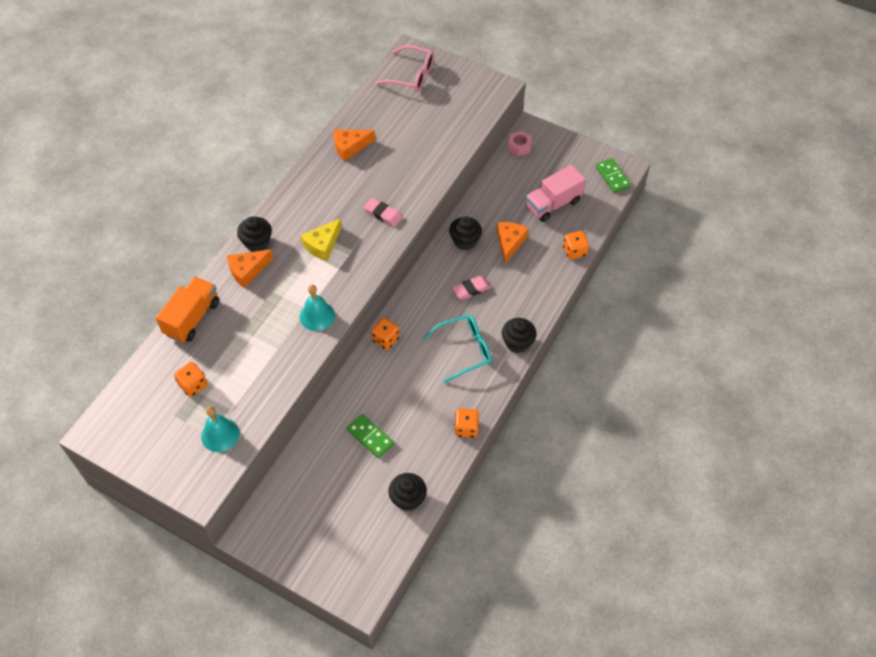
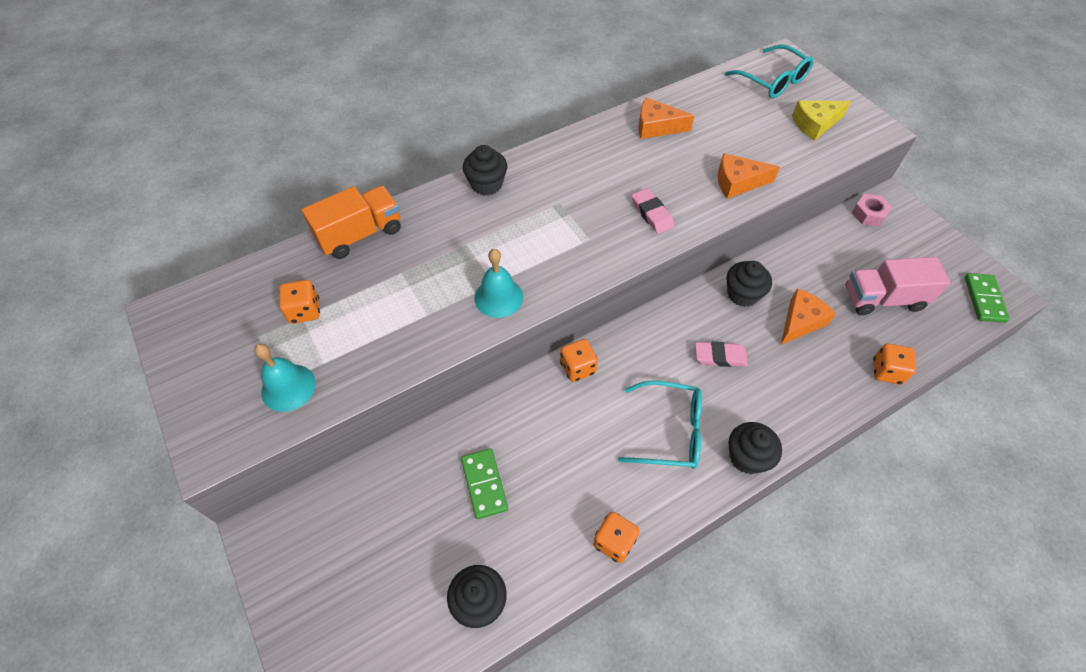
camera: 30 degrees right, 0 degrees up
(247, 271) = (455, 210): orange cheese -> orange cheese (738, 182)
(322, 245) = (558, 218): yellow cheese -> yellow cheese (815, 124)
(411, 75) = (773, 80): pink glasses -> turquoise glasses

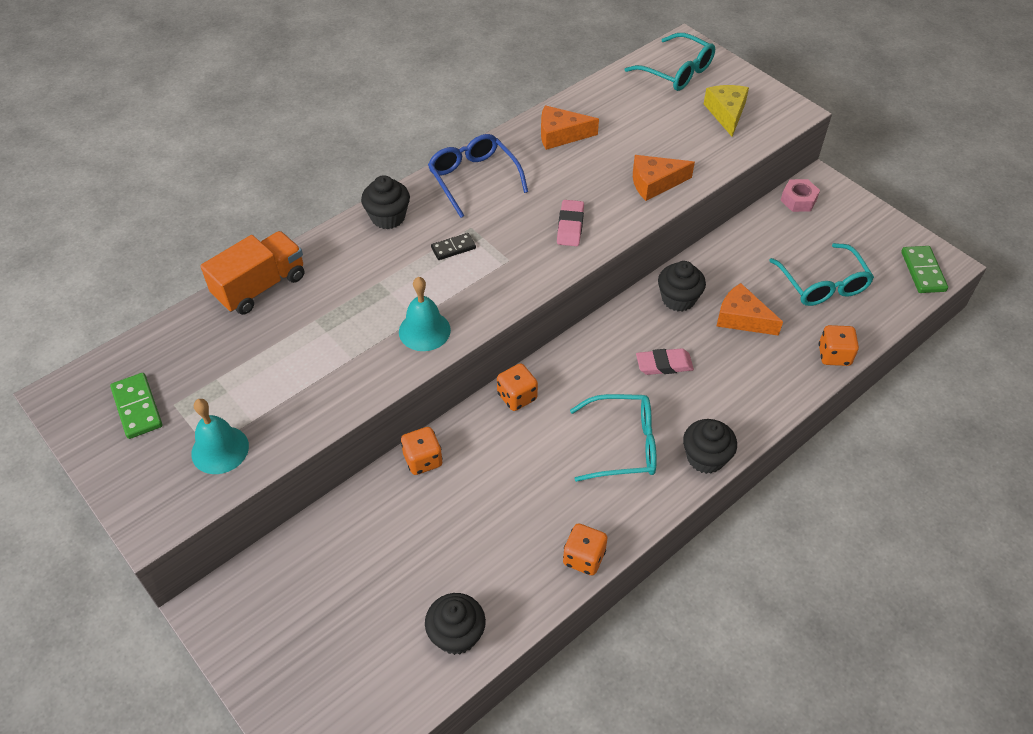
camera: 10 degrees left, 5 degrees down
(304, 311) = (218, 372): orange dice -> orange dice (423, 460)
(484, 484) = (440, 524): green domino -> green domino (137, 407)
(540, 221) = (453, 248): none -> black domino
(570, 158) = (473, 179): none -> blue glasses
(651, 214) = (570, 226): pink eraser -> pink eraser turned 45 degrees clockwise
(801, 321) = (742, 318): orange cheese -> orange cheese turned 90 degrees counterclockwise
(815, 124) = (726, 113): yellow cheese -> yellow cheese turned 120 degrees clockwise
(883, 299) = (822, 284): pink truck -> turquoise glasses

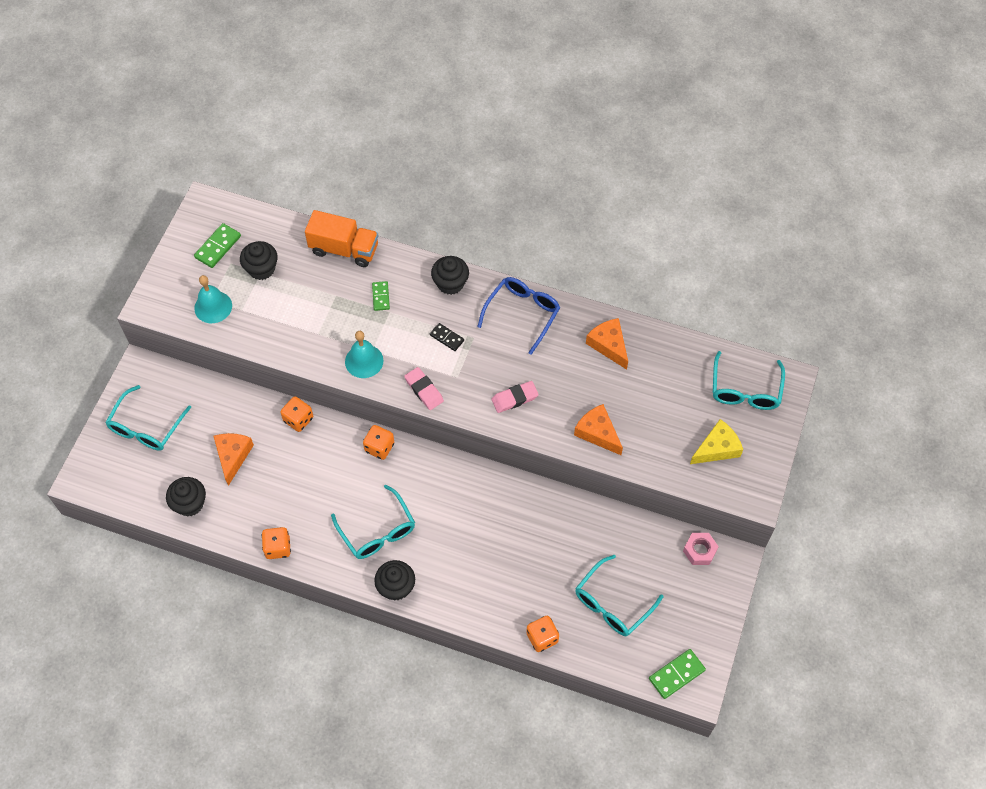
camera: 60 degrees right, 10 degrees up
(304, 640) = (146, 427): none -> turquoise glasses
(353, 281) = (380, 297): none -> green domino
(664, 364) = (462, 526): pink eraser -> pink eraser (424, 390)
(678, 299) = (532, 508): black cupcake -> black cupcake (261, 269)
(742, 318) = (540, 559): orange cheese -> orange cheese (233, 456)

